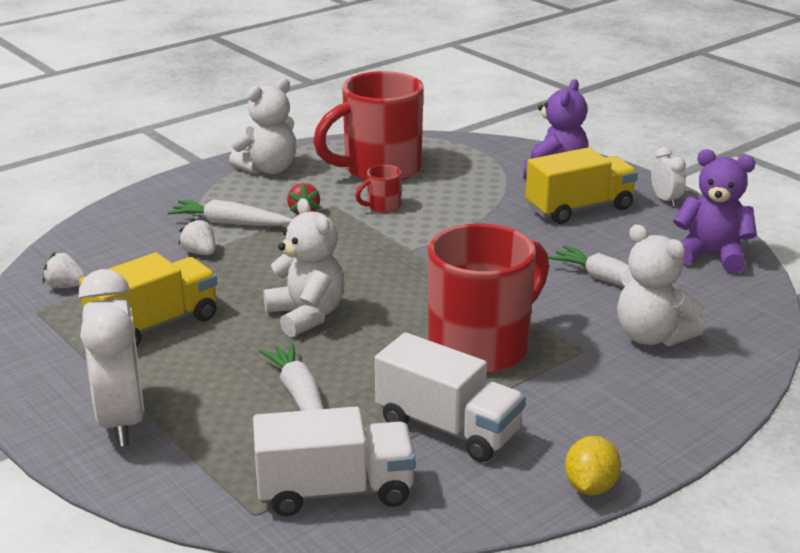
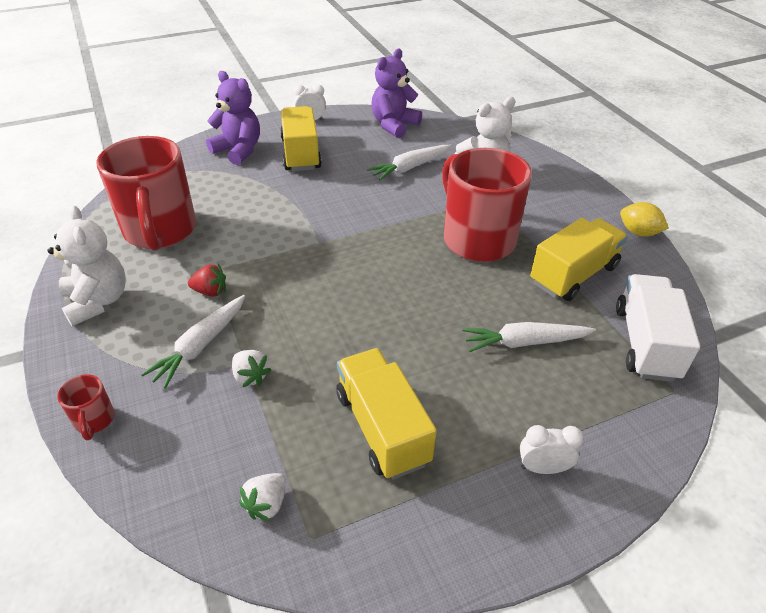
camera: 75 degrees left, 15 degrees up
(121, 420) = (543, 468): white clock -> white clock, size x0.47
(200, 252) = (250, 376): white strawberry -> white strawberry turned 105 degrees counterclockwise
(306, 316) = (402, 319): white teddy bear -> none
(382, 207) = (234, 243): red mug -> red mug (94, 420)
(448, 428) = (573, 275): white truck -> yellow truck

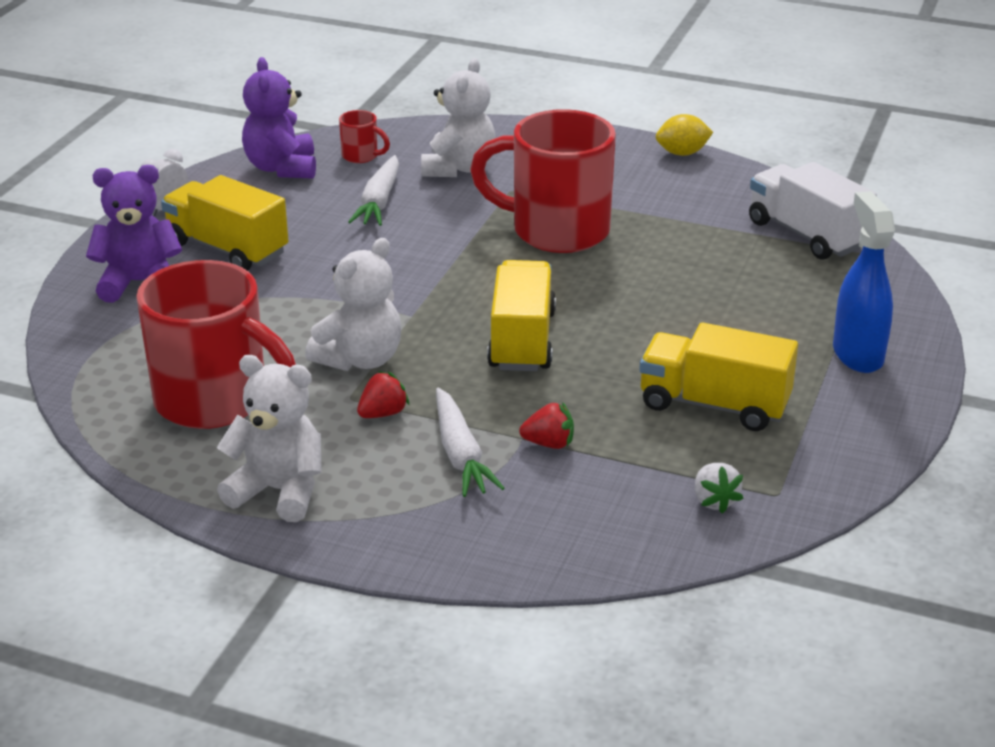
camera: 45 degrees left, 10 degrees down
(94, 420) = (474, 558): red mug -> red mug (361, 156)
(250, 376) = (549, 443): white strawberry -> red strawberry
(254, 252) = (360, 359): none -> white teddy bear
(524, 342) = (723, 286): white carrot -> none
(543, 468) = (857, 354): white clock -> blue spray bottle
(573, 275) = (682, 215): yellow truck -> yellow truck (522, 340)

